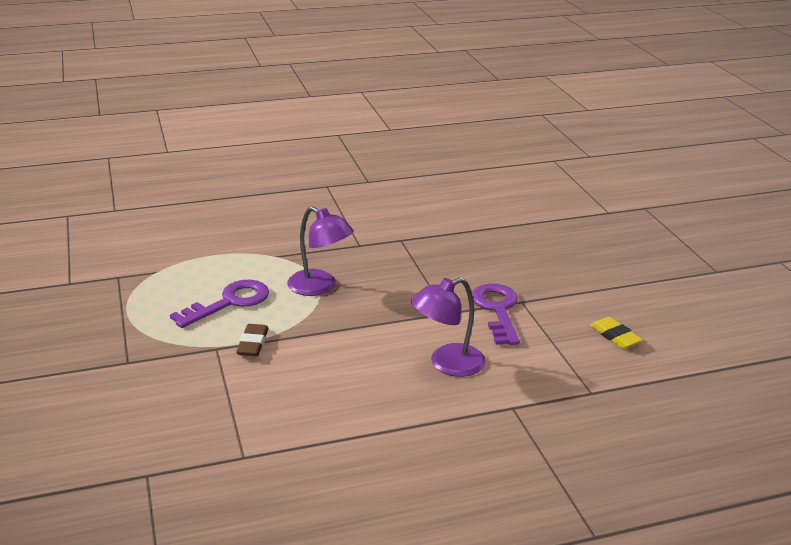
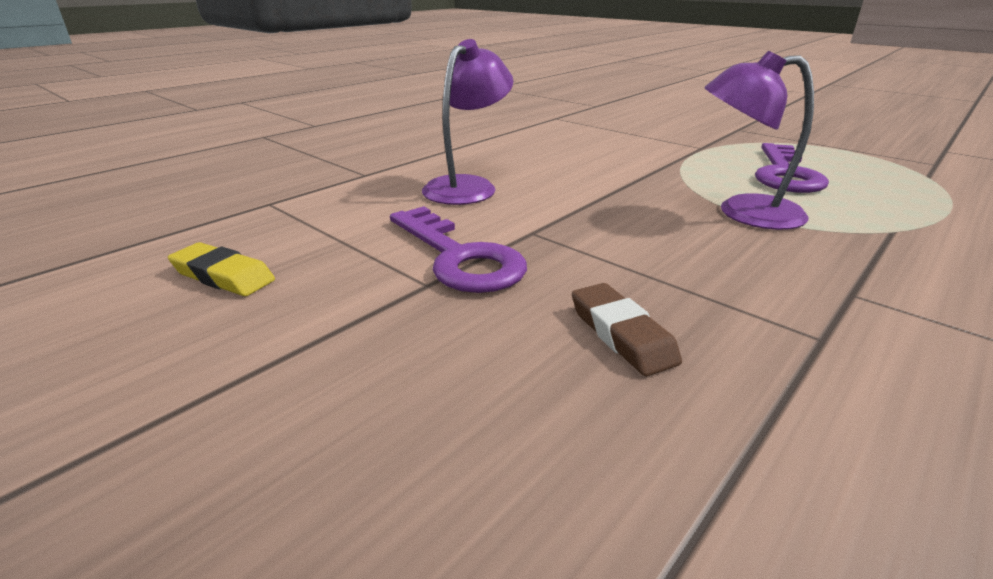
camera: 150 degrees right, 0 degrees up
(252, 343) = (682, 156): brown eraser -> brown eraser (621, 334)

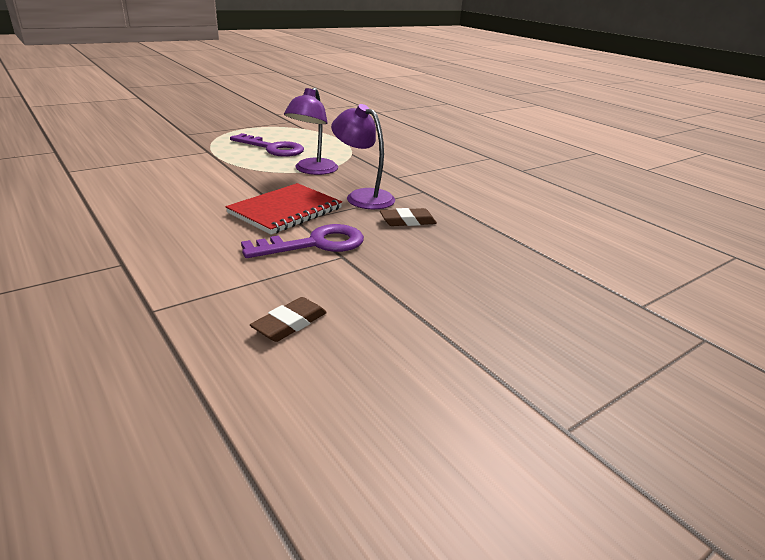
camera: 80 degrees left, 0 degrees up
(223, 276) = (289, 324): yellow eraser -> brown eraser
(468, 186) = (200, 227): purple lamp -> purple lamp (363, 196)
(558, 220) = (285, 211): none -> red notebook

